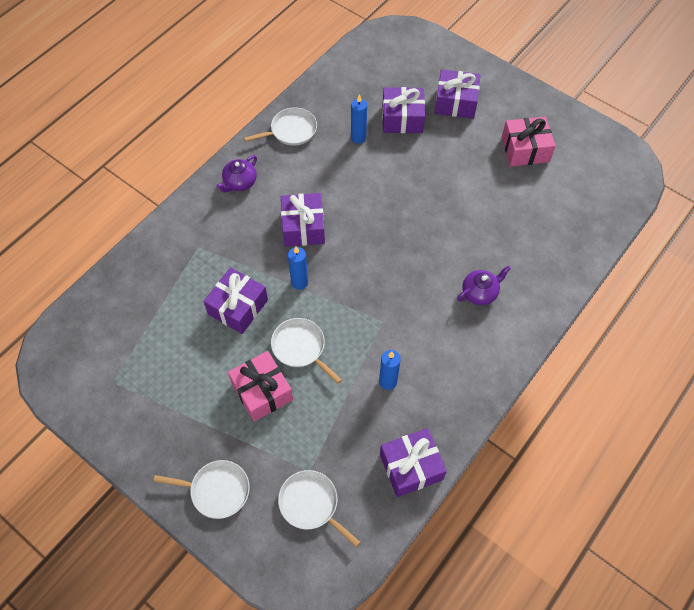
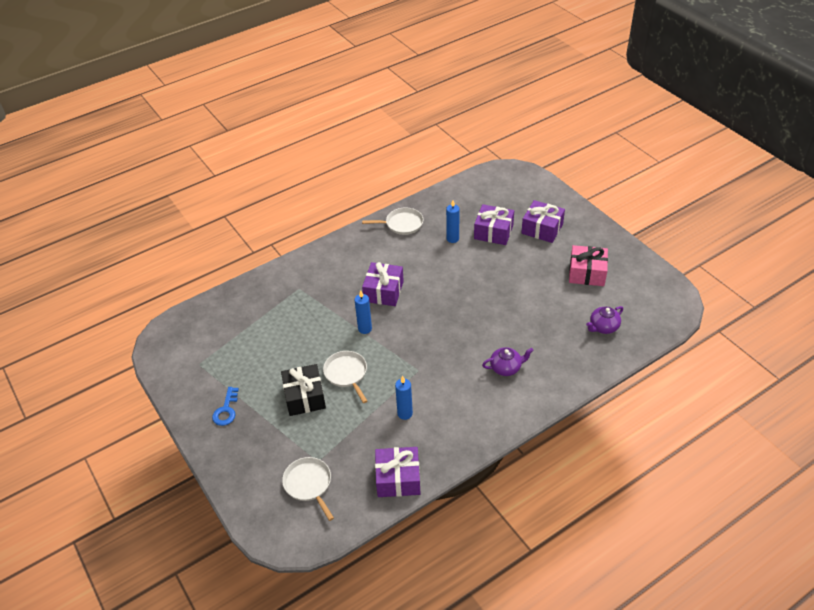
camera: 20 degrees right, 15 degrees down
(172, 435) = (226, 410): none -> blue key
(217, 490) = (242, 456): white pan -> none
(238, 307) = (311, 335): purple gift -> none
(240, 182) = (348, 251): purple teapot -> purple teapot (603, 327)
(262, 391) = (304, 397): pink gift -> black gift

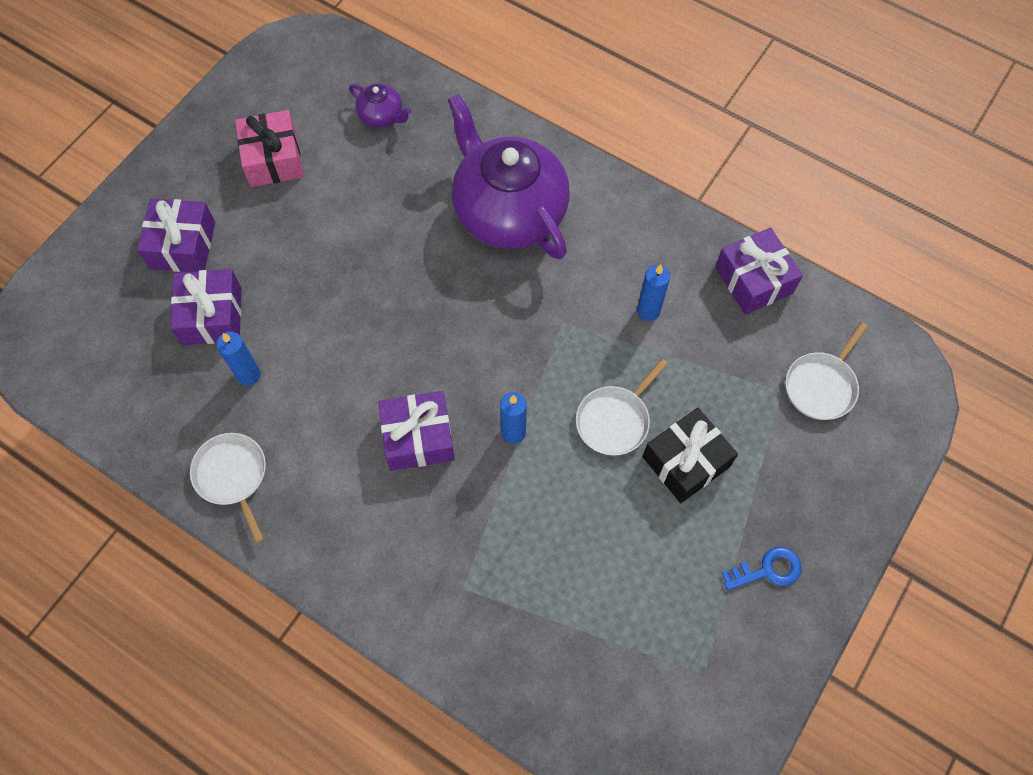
camera: 115 degrees left, 20 degrees up
(506, 368) = (508, 211): purple teapot -> purple teapot, size x2.38

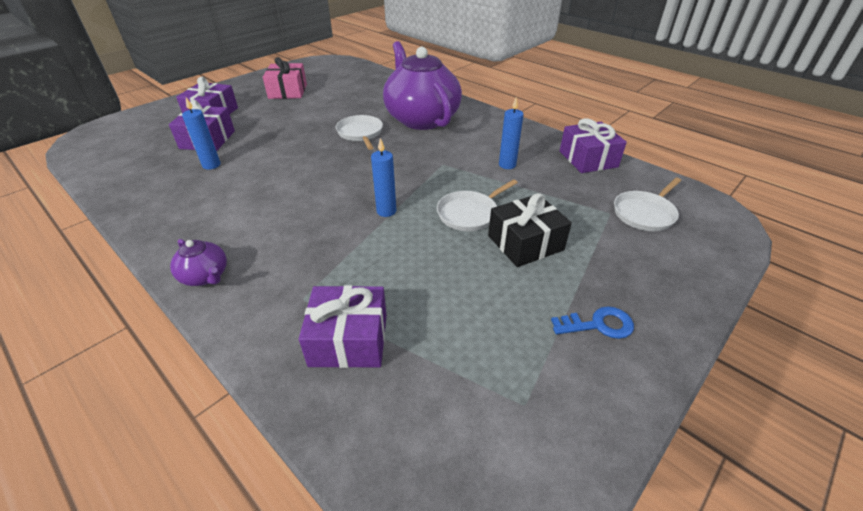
camera: 10 degrees right, 25 degrees down
(232, 476) = (161, 209): white pan -> white pan (360, 133)
(381, 115) = (359, 83): purple teapot -> purple teapot (205, 276)
(418, 438) = (312, 206): purple gift -> purple gift (349, 339)

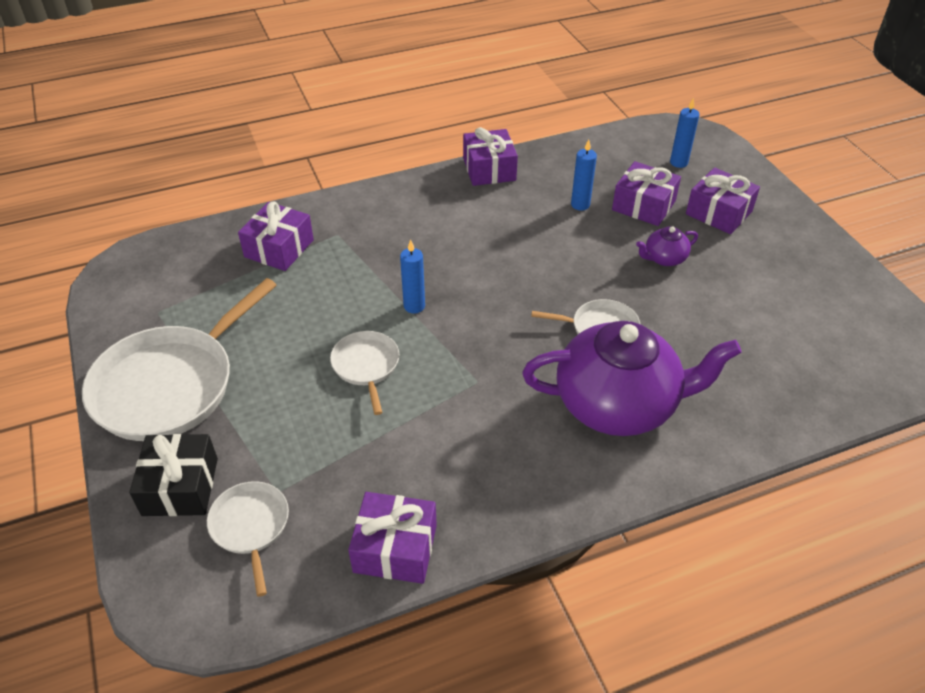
camera: 115 degrees right, 5 degrees up
(152, 225) = (489, 169): none -> purple gift
(205, 276) = (400, 192): purple teapot -> purple teapot (664, 258)
(288, 91) = (777, 286): pink gift -> none
(507, 165) = (437, 444): blue candle -> blue candle (678, 162)
(525, 243) = (292, 388): black gift -> black gift (180, 486)
(598, 325) = (170, 385): blue key -> white pan

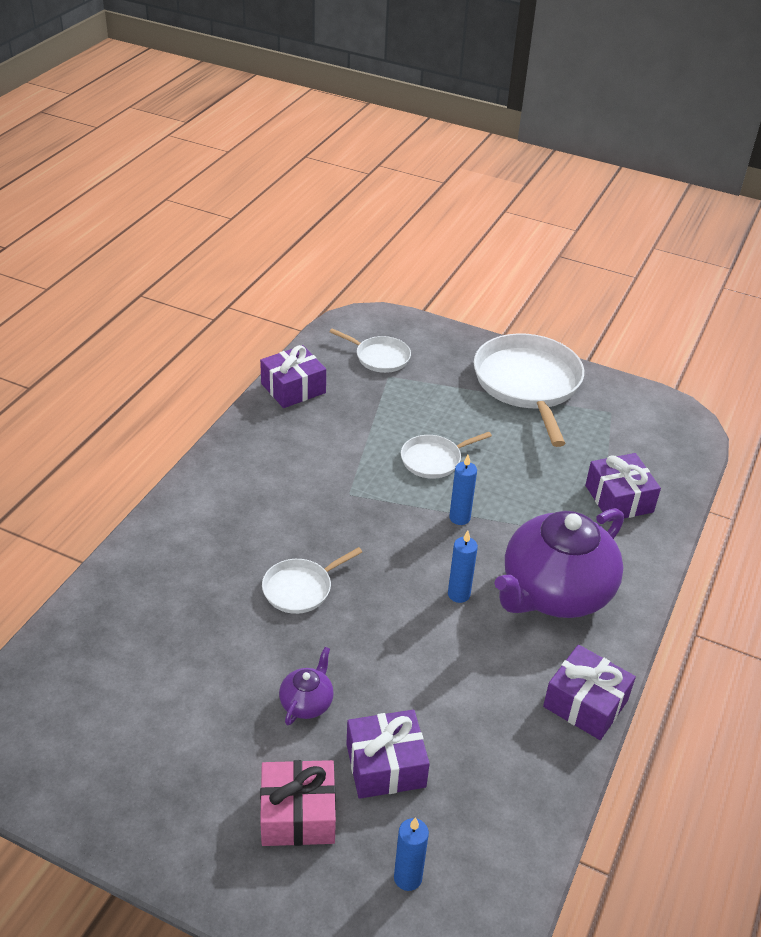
camera: 135 degrees right, 5 degrees down
(180, 486) = (441, 351): black gift -> none
(366, 366) = (433, 460): white pan -> white pan turned 120 degrees clockwise
(580, 205) = (448, 718): blue candle -> blue candle (458, 594)
(618, 404) = (235, 536): purple teapot -> purple teapot (555, 592)
(718, 213) = (298, 814): purple gift -> pink gift

